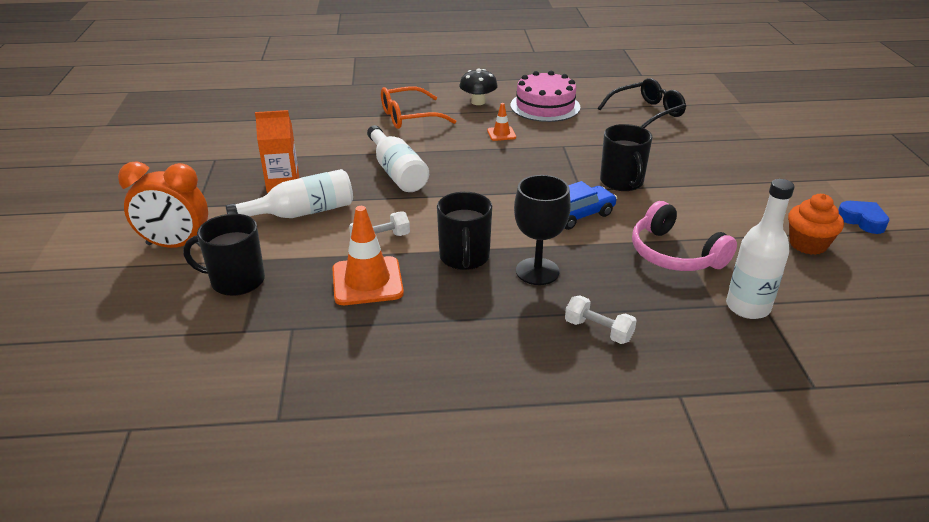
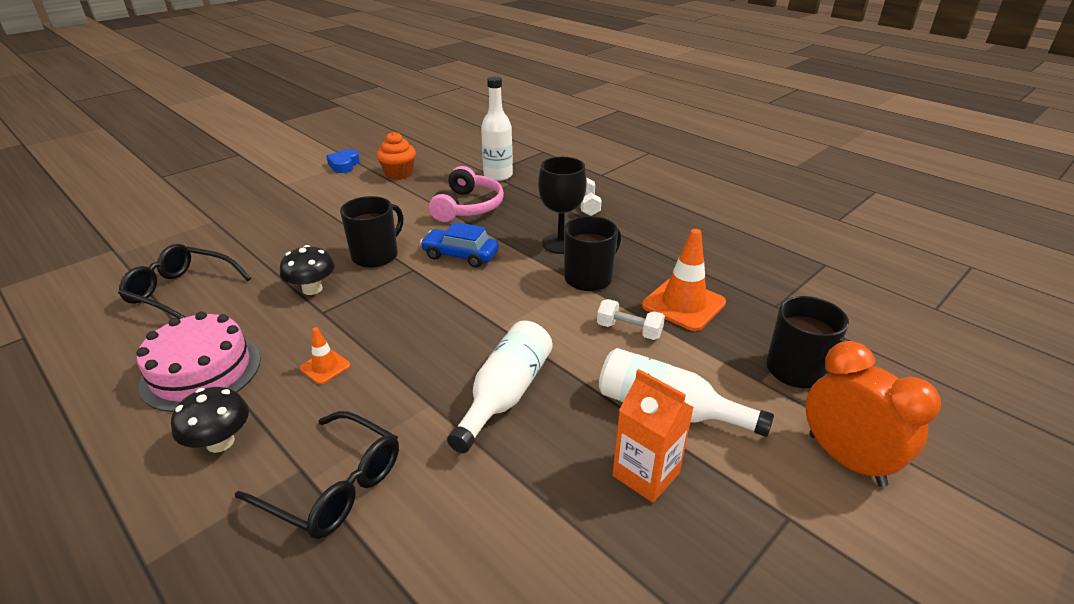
camera: 130 degrees left, 0 degrees up
(409, 117) = (334, 486): orange glasses -> black glasses
(598, 149) = (312, 289): none -> black mushroom

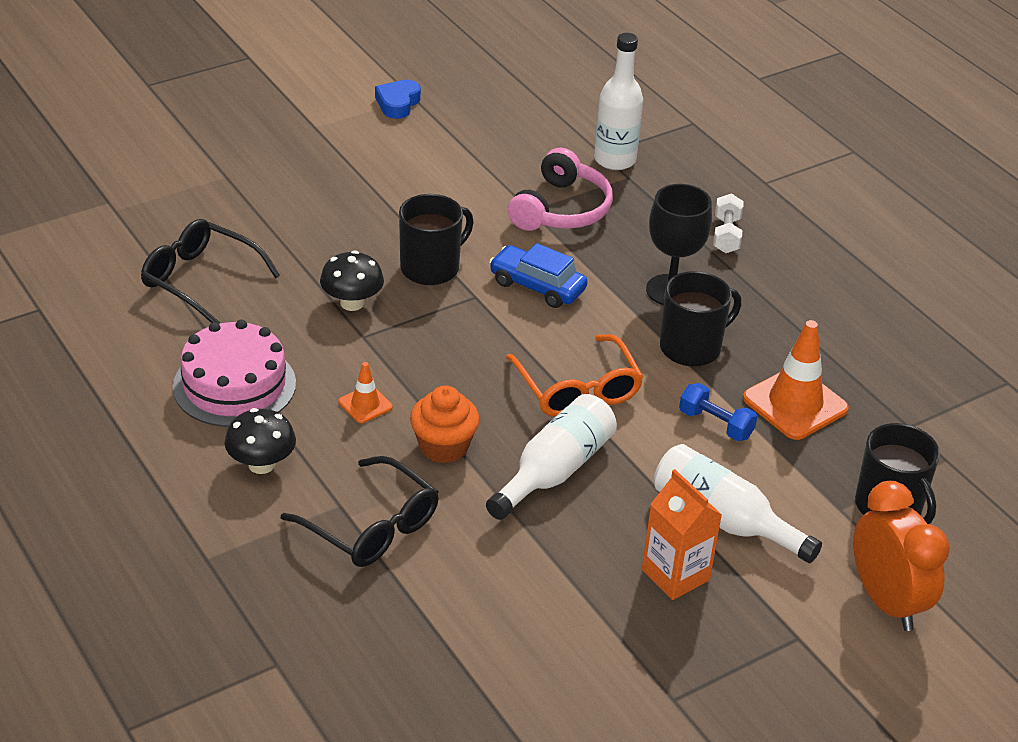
camera: 10 degrees right, 5 degrees up
(399, 174) = (474, 133): orange cupcake -> orange cupcake (443, 447)
(508, 322) = (577, 389): none -> orange glasses
(629, 330) = (715, 424): white dumbbell -> blue dumbbell

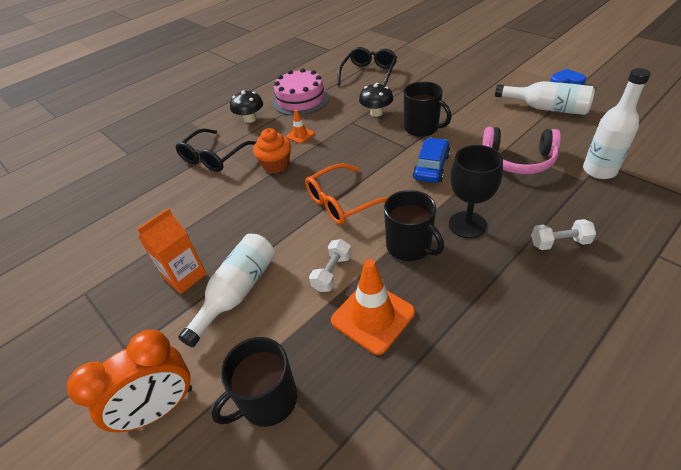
camera: 85 degrees right, 5 degrees up
(554, 471) = (267, 208): white bottle -> white bottle (546, 108)
(715, 424) = (332, 272): blue dumbbell -> white dumbbell

